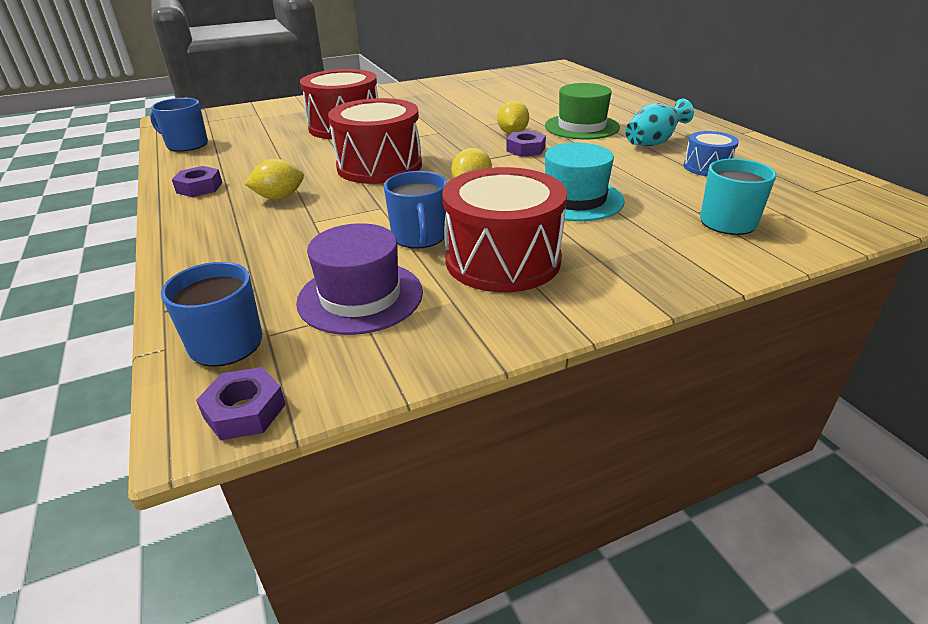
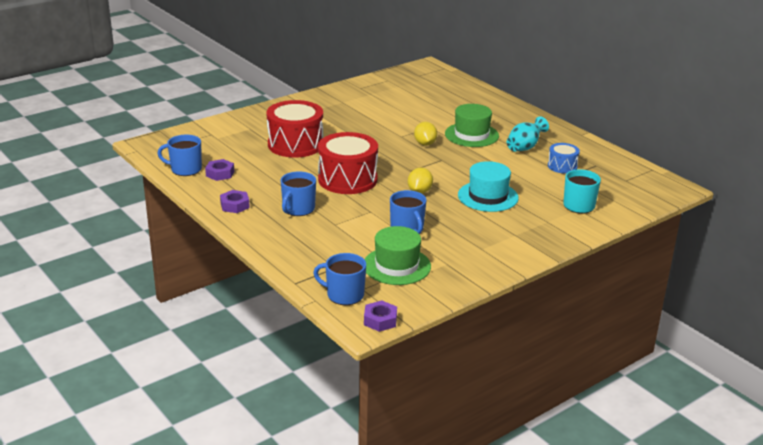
camera: 15 degrees left, 5 degrees down
(279, 197) = (298, 209): yellow lemon -> blue mug
(360, 296) = (397, 266): purple hat -> green hat
(502, 260) = (462, 239): red drum -> none
(525, 149) = (440, 158): purple nut -> purple nut (220, 173)

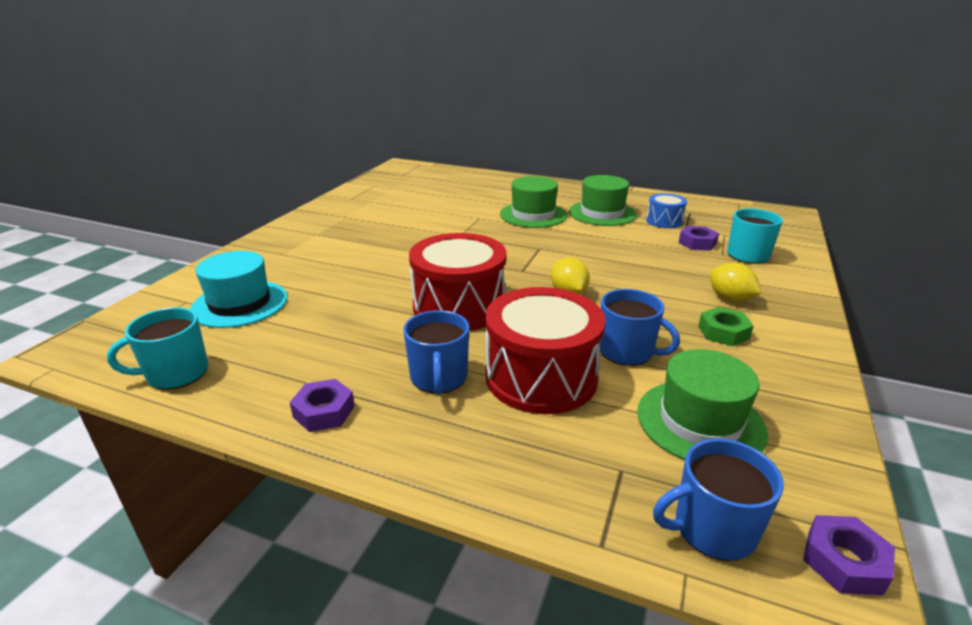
camera: 30 degrees left, 0 degrees up
(185, 169) = (176, 373): blue mug -> turquoise mug
(220, 173) = (249, 360): purple nut -> purple nut (697, 243)
(295, 144) = (334, 280): red drum -> red drum (541, 377)
(425, 144) = (497, 236): yellow lemon -> yellow lemon (730, 298)
(477, 238) = (723, 332): none -> green nut
(488, 196) = (649, 274): turquoise hat -> turquoise hat (240, 303)
(525, 147) = (602, 213): turquoise vase -> green hat

